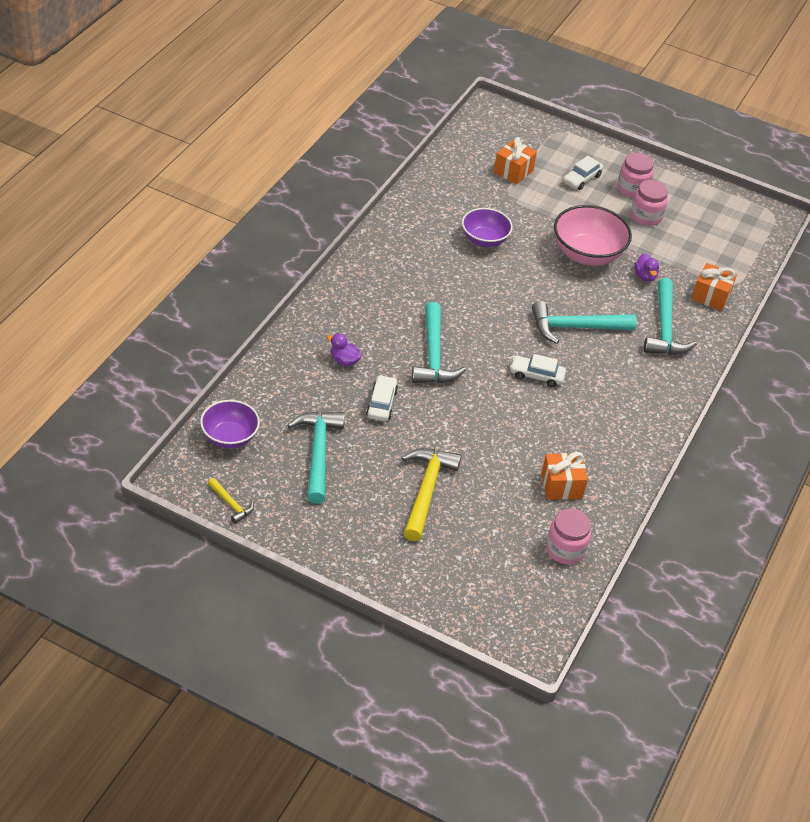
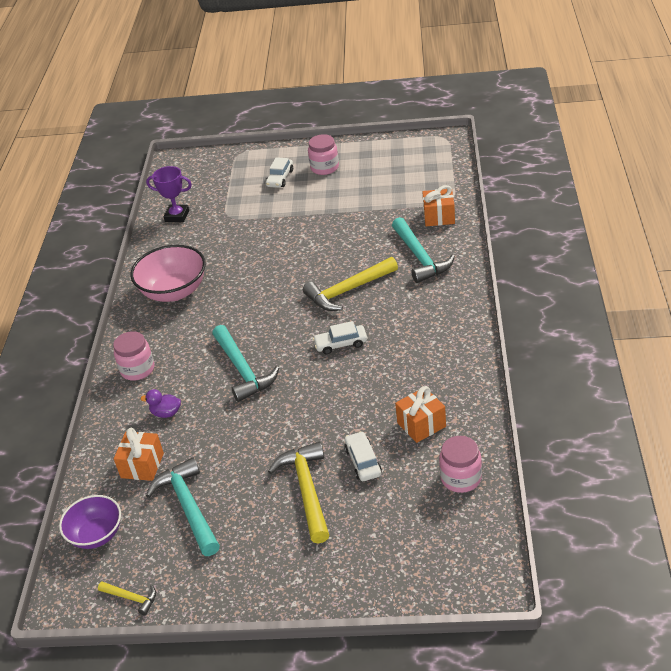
camera: 15 degrees left, 5 degrees down
(381, 403) = (221, 433): white car -> white car (363, 461)
(459, 171) = (177, 216): none -> purple trophy
(484, 240) = (230, 258): purple bowl -> none
(513, 171) = (221, 197): orange gift -> orange gift (142, 465)
(575, 327) = (348, 290): turquoise hammer -> yellow hammer
(587, 254) = (320, 231): pink bowl -> pink bowl (174, 291)
(645, 276) = (377, 226): purple duck -> none
(646, 216) = (348, 182): pink jar -> pink jar (137, 369)

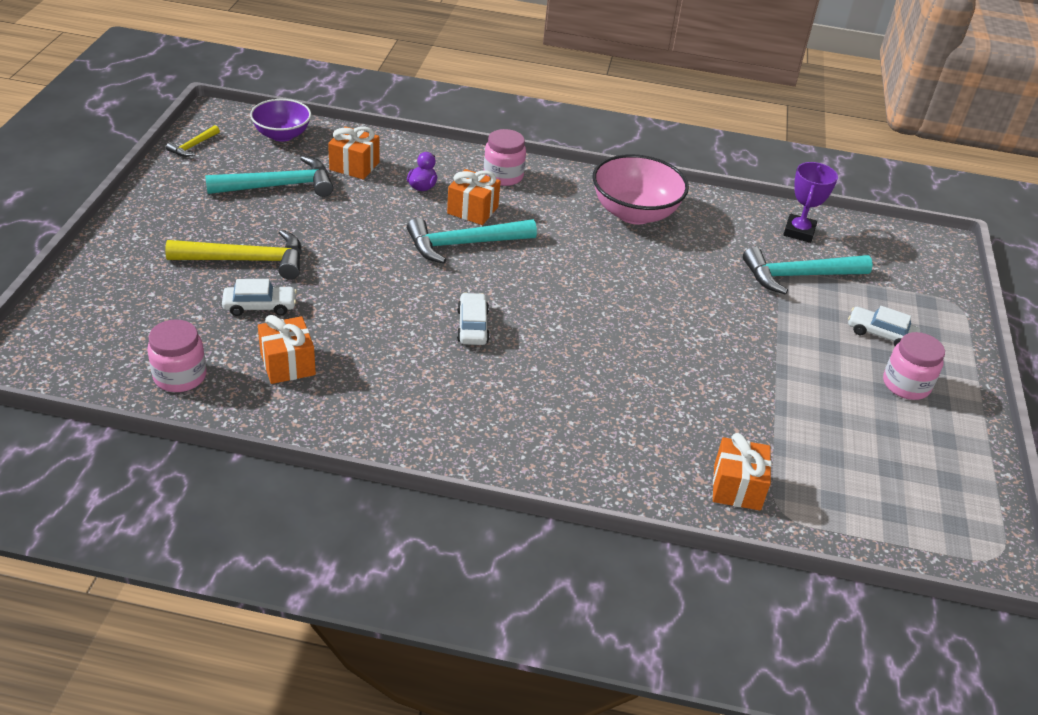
camera: 90 degrees right, 0 degrees up
(194, 376) = (472, 210): none -> orange gift
(348, 290) = (580, 352): yellow hammer -> none
(420, 257) = (633, 440): turquoise hammer -> turquoise hammer (798, 276)

